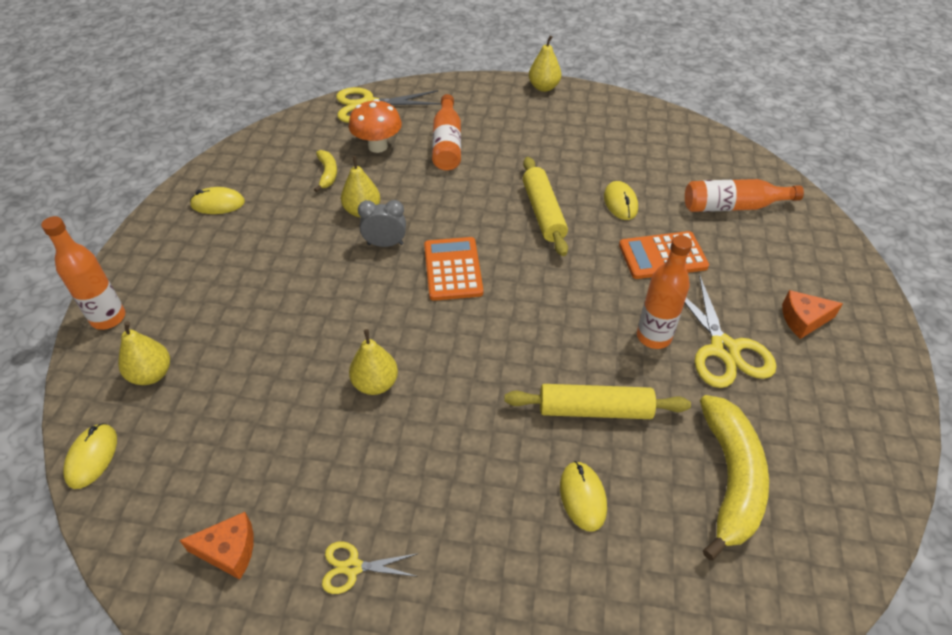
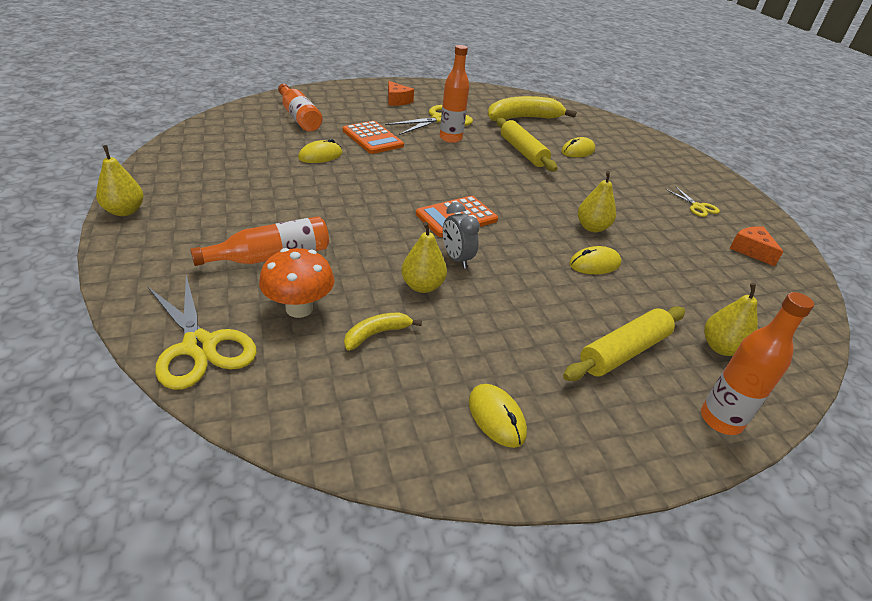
camera: 120 degrees left, 10 degrees down
(92, 457) = (805, 343): yellow mouse -> yellow mouse (594, 264)
(543, 213) = (355, 186): yellow rolling pin -> yellow rolling pin (623, 351)

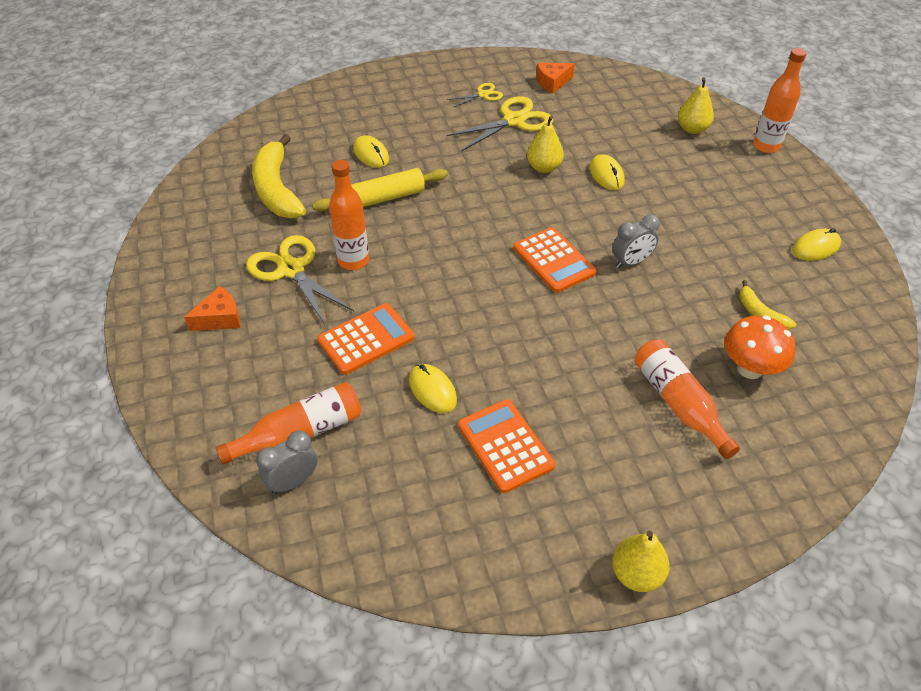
camera: 85 degrees left, 10 degrees up
(199, 346) = (828, 431): yellow scissors -> yellow scissors (514, 121)
(261, 176) = (505, 446): none -> orange calculator
(264, 114) = (293, 482): none -> grey clock
(422, 286) = (683, 286): yellow pear -> none
(623, 351) = (718, 177): yellow rolling pin -> none

